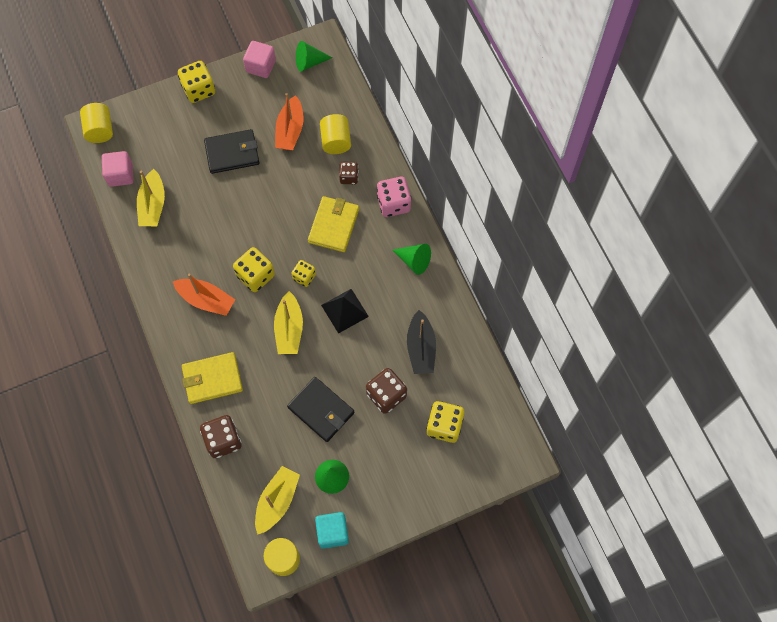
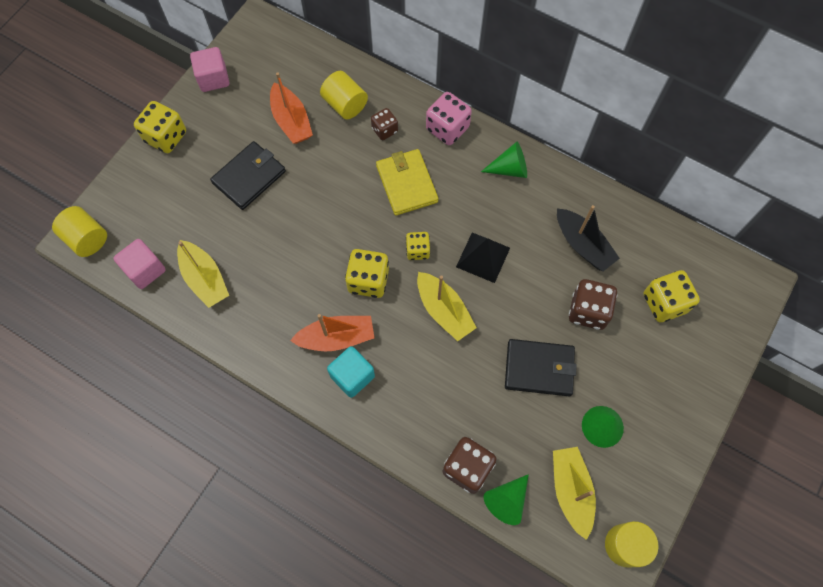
camera: 35 degrees left, 0 degrees up
(212, 379) = (406, 413): yellow wallet -> none
(309, 62) = (260, 47): green cone -> green cone (507, 500)
(332, 532) = (649, 482): turquoise cube -> turquoise cube (352, 376)

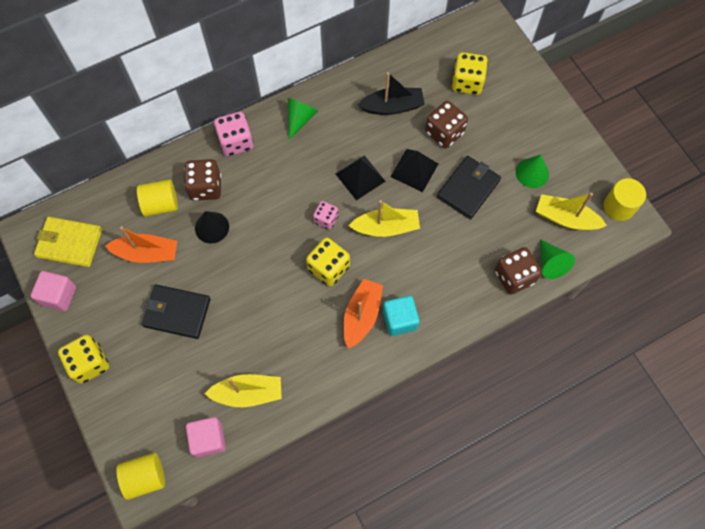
camera: 60 degrees left, 0 degrees up
(249, 177) = (177, 312): black wallet -> black wallet turned 60 degrees counterclockwise
(348, 158) = (212, 227): none -> black cone
(384, 130) = (205, 187): brown dice -> brown dice, size x1.62
(406, 184) = (264, 197): yellow wallet -> yellow wallet (69, 243)
(417, 250) = (326, 219): yellow dice -> pink dice
(525, 304) = (414, 170): none -> black pyramid

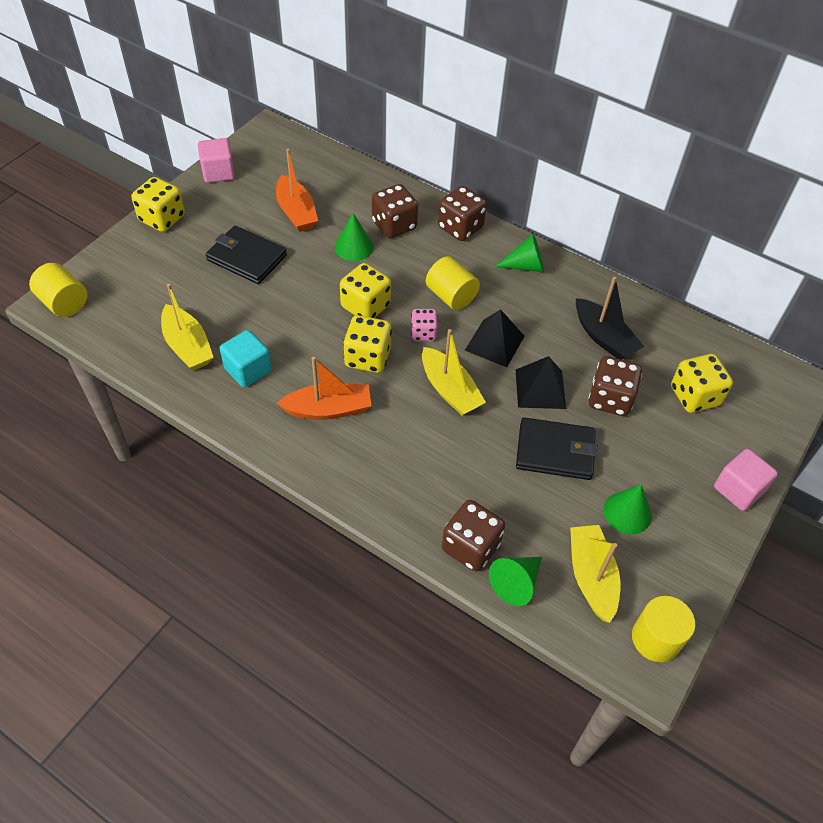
camera: 60 degrees right, 15 degrees down
(69, 243) = (274, 158): yellow wallet -> none
(161, 204) = (354, 201): yellow cylinder -> yellow cylinder (451, 296)
(177, 312) = (246, 258): black wallet -> black wallet turned 45 degrees counterclockwise
(208, 439) = (123, 334): pink cube -> pink cube (738, 489)
(212, 227) = (354, 247): black cone -> green cone
(236, 142) = (460, 227): pink dice -> brown dice
(278, 247) = (365, 306): none -> yellow dice
(399, 320) = (343, 447): turquoise cube -> turquoise cube (248, 370)

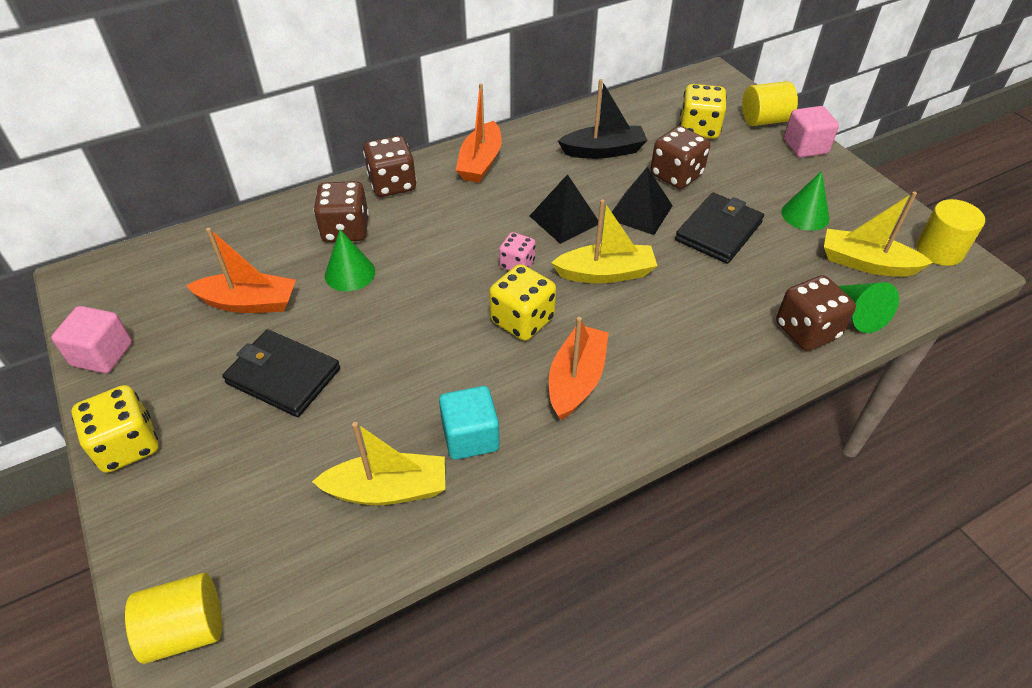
camera: 60 degrees left, 5 degrees down
(246, 258) = (283, 376): black wallet -> black wallet turned 60 degrees clockwise
(365, 306) = (447, 295): yellow dice -> none
(451, 296) = (481, 226): yellow cylinder -> yellow cylinder (764, 120)
(525, 266) = (480, 162): green cone -> orange boat

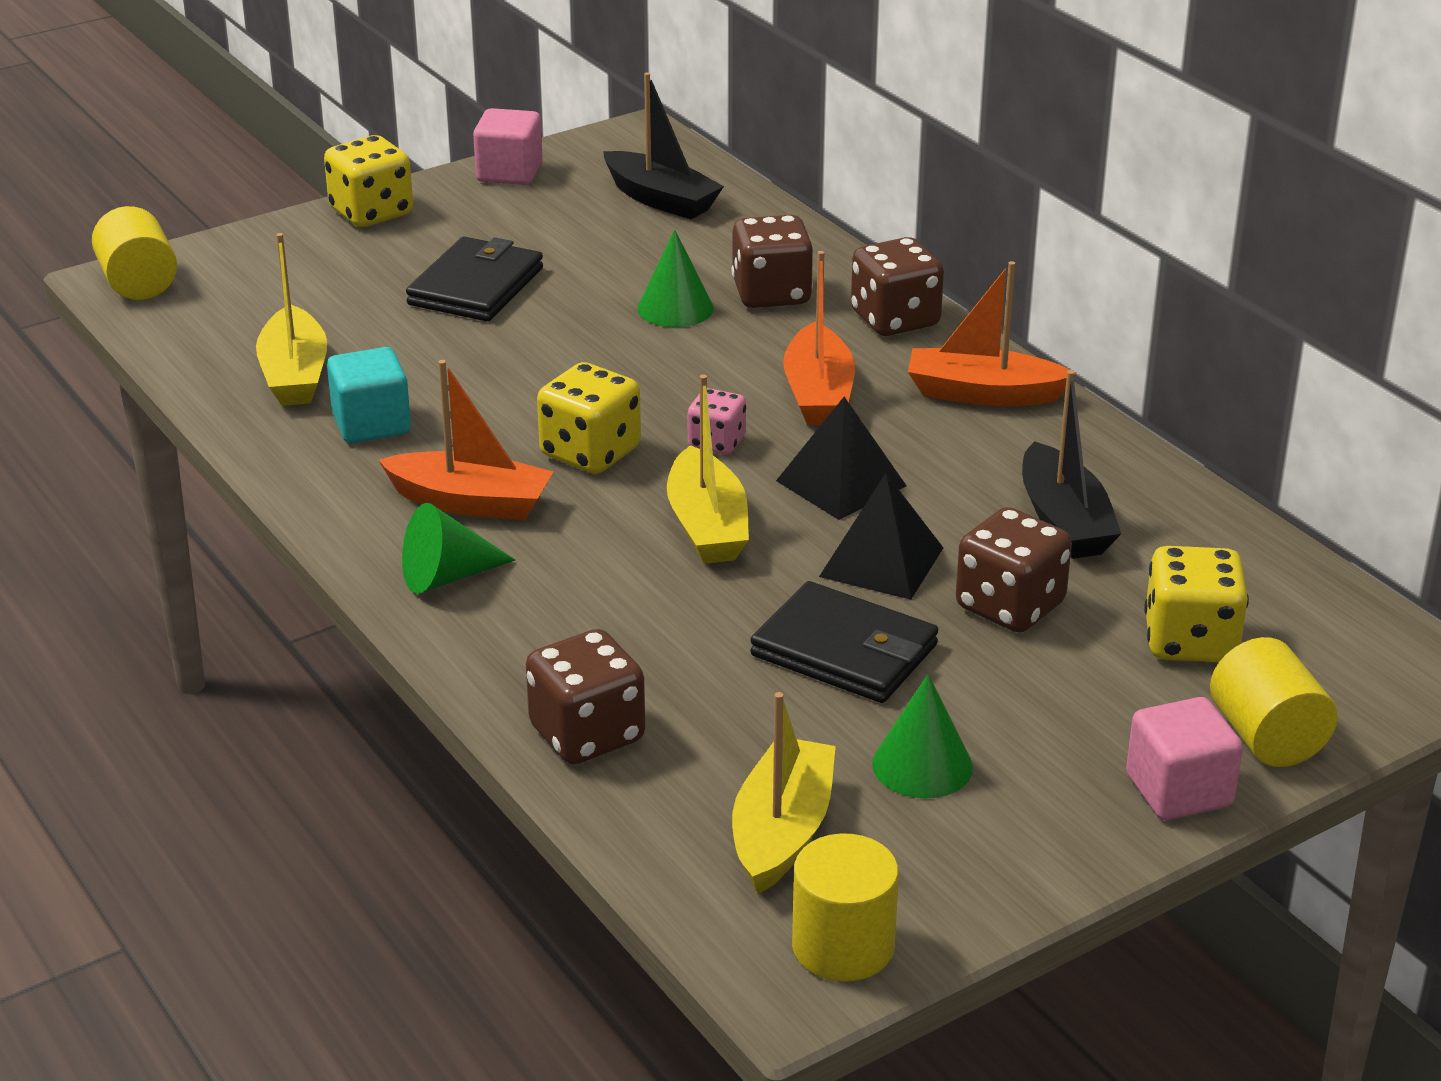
camera: 85 degrees right, 15 degrees down
(192, 272) = (661, 199): none -> black boat
(249, 303) = (606, 245): orange boat -> orange boat (818, 394)
(859, 315) = (632, 802): green cone -> green cone (446, 577)

